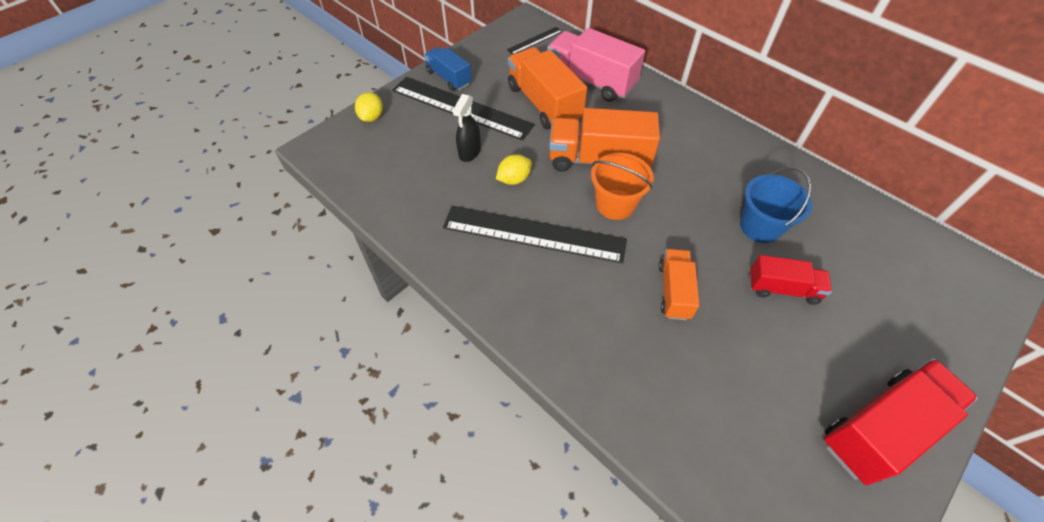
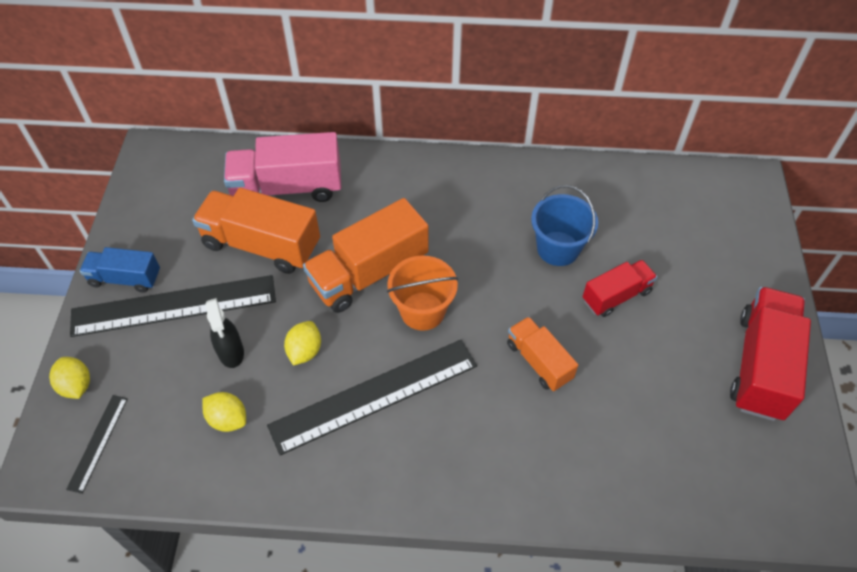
camera: 40 degrees left, 0 degrees up
(433, 187) = (228, 419): none -> yellow lemon
(534, 40) = (184, 173): black ruler -> black ruler (98, 442)

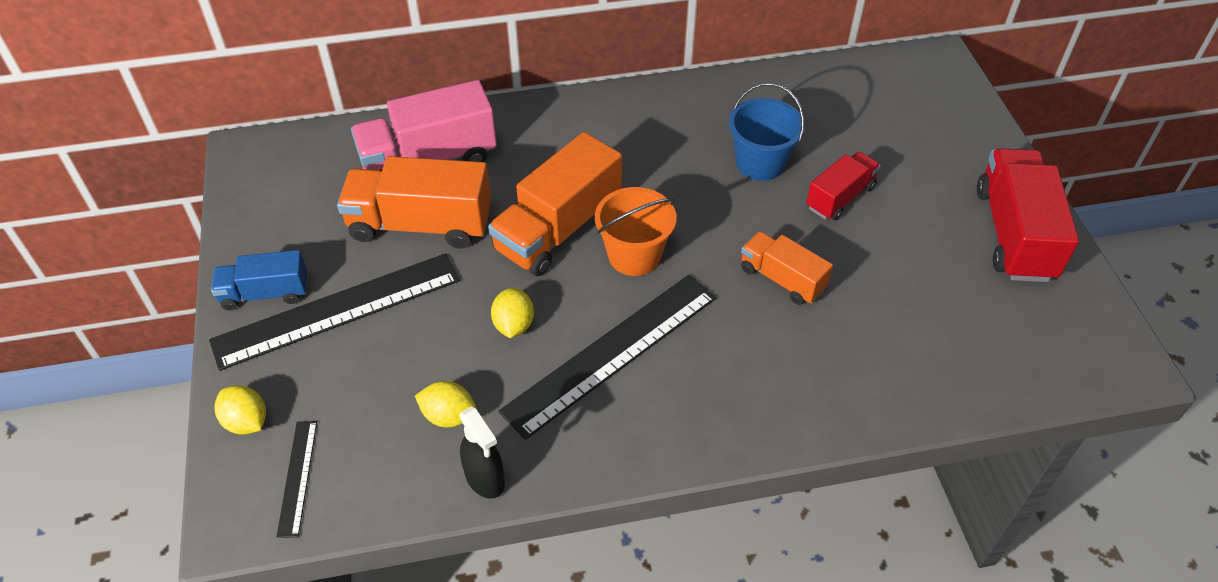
camera: 15 degrees left, 5 degrees down
(231, 352) = (426, 345): black spray bottle -> black spray bottle (485, 478)

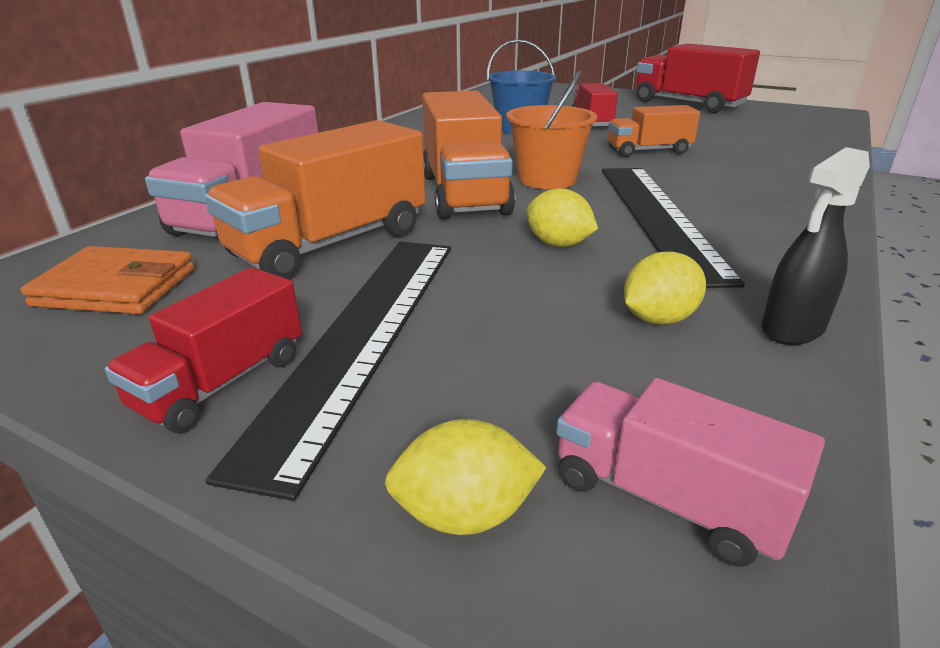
camera: 50 degrees left, 20 degrees down
(265, 293) = (221, 382): blue truck -> red truck
(297, 477) = (666, 498): black ruler -> pink truck
(304, 188) = (116, 287): none -> orange wallet
(485, 478) = (792, 329): black spray bottle -> black spray bottle turned 135 degrees clockwise

